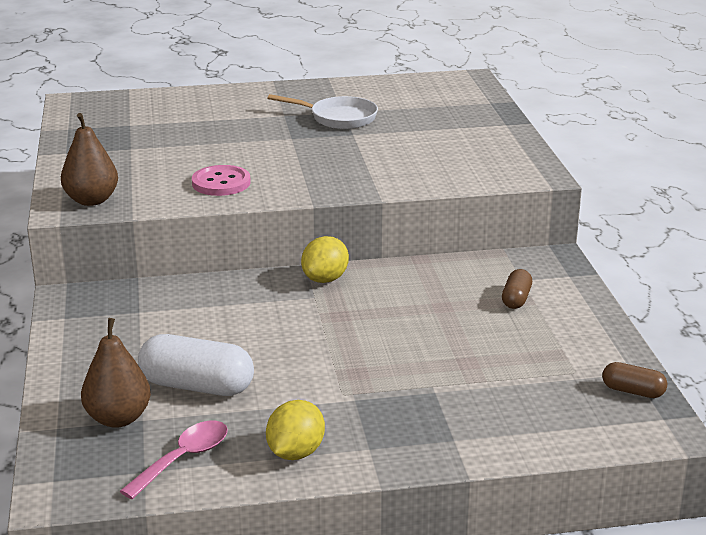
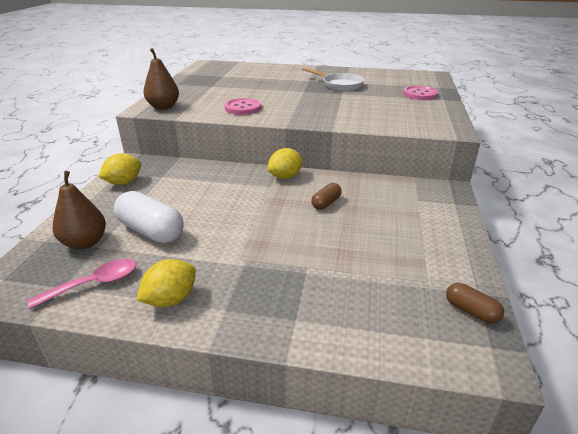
camera: 20 degrees right, 5 degrees up
(88, 331) = (123, 182): none -> yellow lemon
(468, 120) = (420, 94): none -> pink button
(516, 299) = (407, 213): brown capsule -> brown capsule (326, 203)

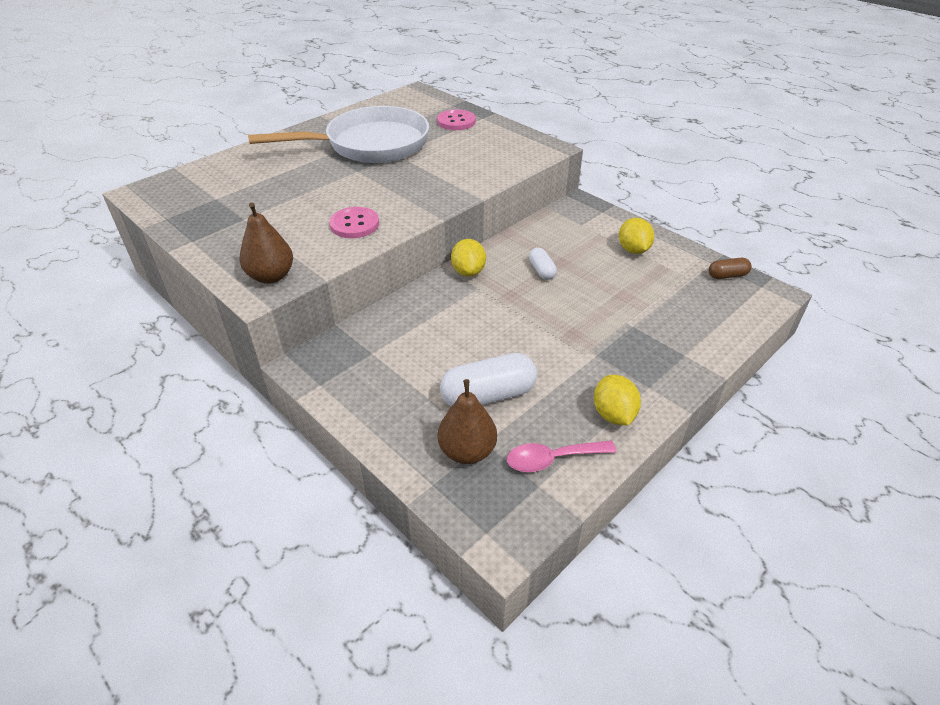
camera: 55 degrees left, 10 degrees up
(95, 284) = (552, 459): pink spoon -> pink spoon turned 105 degrees counterclockwise
(123, 182) = (353, 388): yellow lemon -> yellow lemon (633, 250)
(326, 203) = (541, 271): brown capsule -> white capsule
(340, 85) = (370, 145): white pan -> white pan, size x1.96

